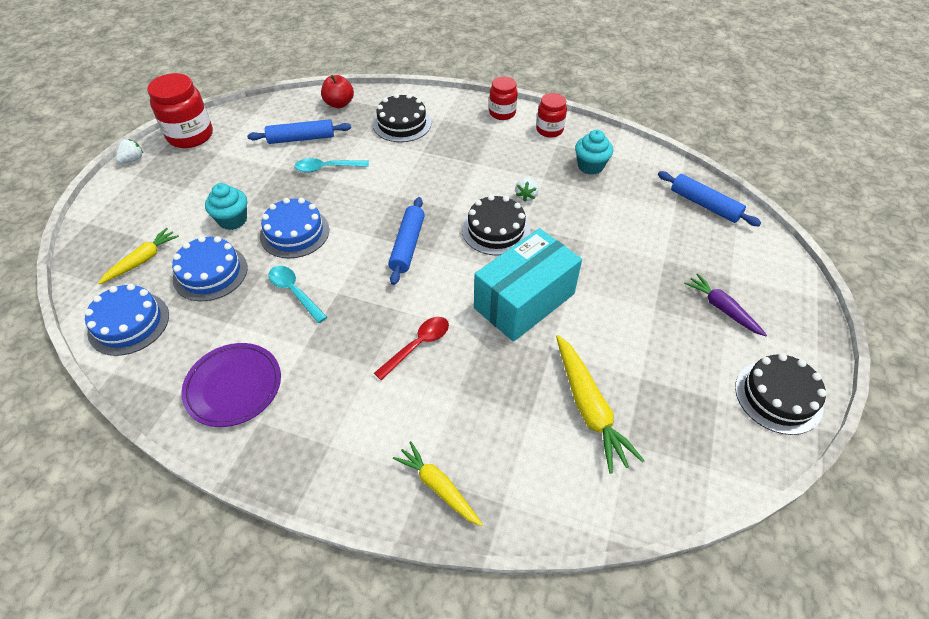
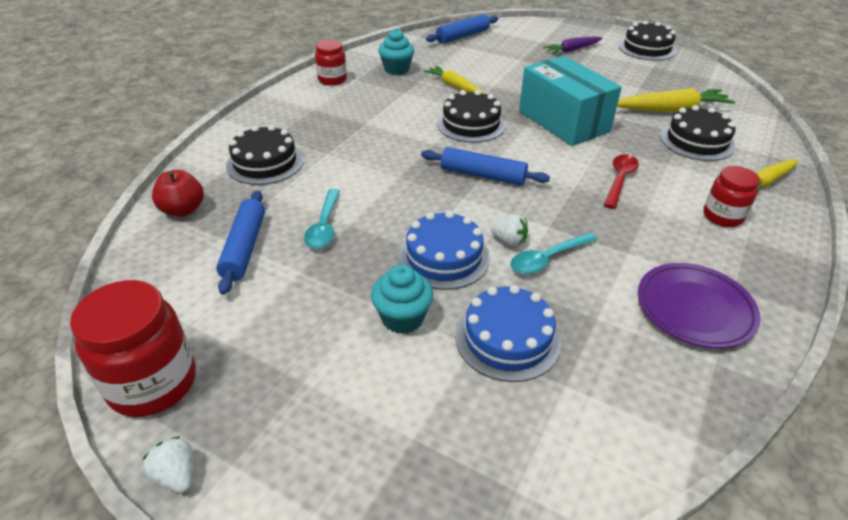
camera: 80 degrees left, 10 degrees down
(129, 323) = (604, 430): blue cake -> none
(142, 260) = (470, 426): yellow carrot -> yellow carrot (454, 86)
(417, 345) = (619, 180): red spoon -> red spoon turned 60 degrees clockwise
(502, 113) = (287, 99): red jar -> red jar (722, 216)
(516, 426) = (697, 141): none -> black cake
(526, 196) = (427, 103): white strawberry -> white strawberry (509, 241)

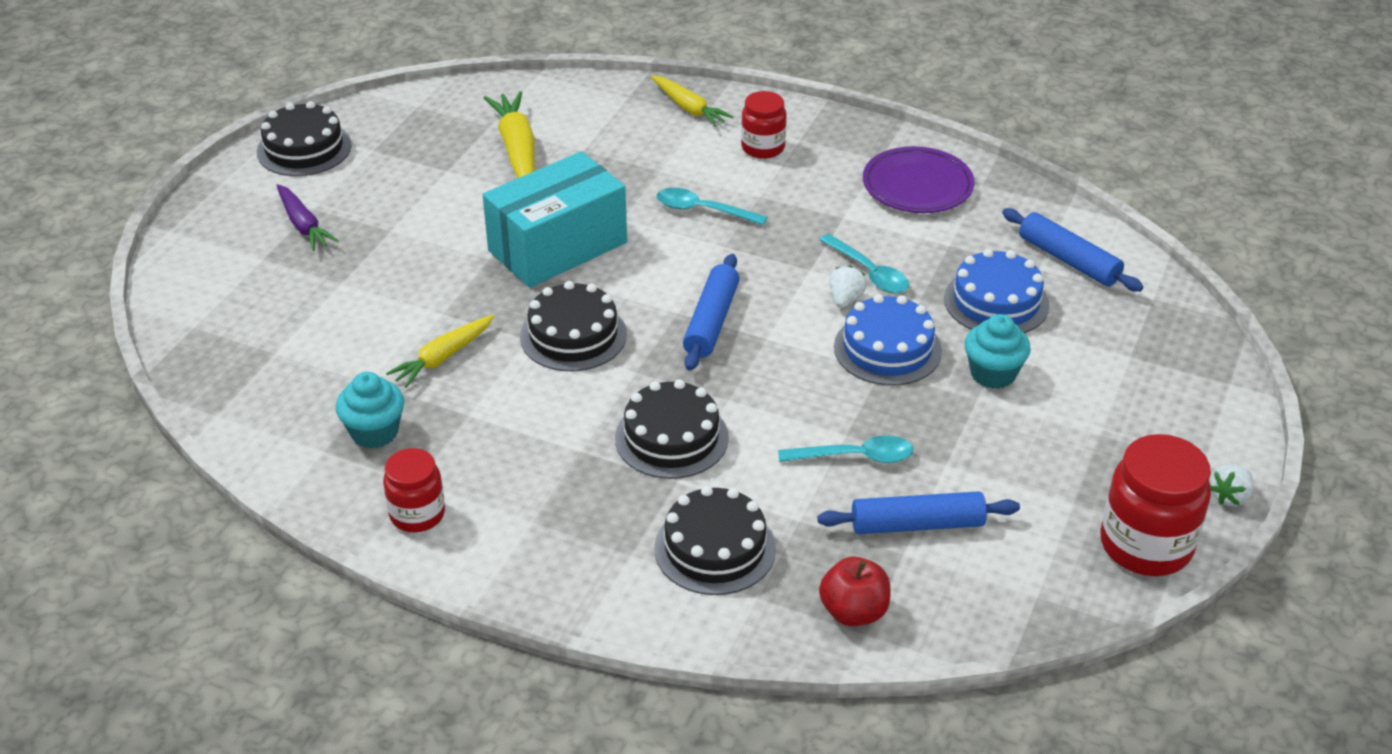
camera: 95 degrees left, 0 degrees up
(462, 36) = (224, 354): blue rolling pin -> blue rolling pin (1068, 260)
(619, 180) = (703, 210): red spoon -> turquoise spoon
(697, 141) = (601, 142): black cake -> black cake (671, 438)

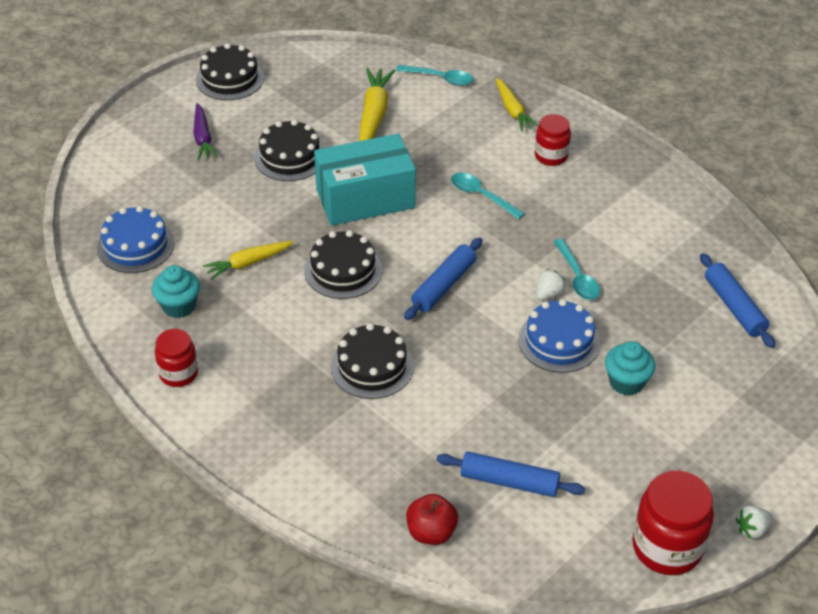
camera: 20 degrees right, 5 degrees up
(715, 548) = (360, 457): black cake -> black cake (290, 157)
(855, 457) = (492, 417): turquoise spoon -> turquoise spoon (440, 78)
(917, 186) = (650, 216): purple plate -> none
(996, 302) = (660, 326): blue cake -> blue cake (135, 245)

